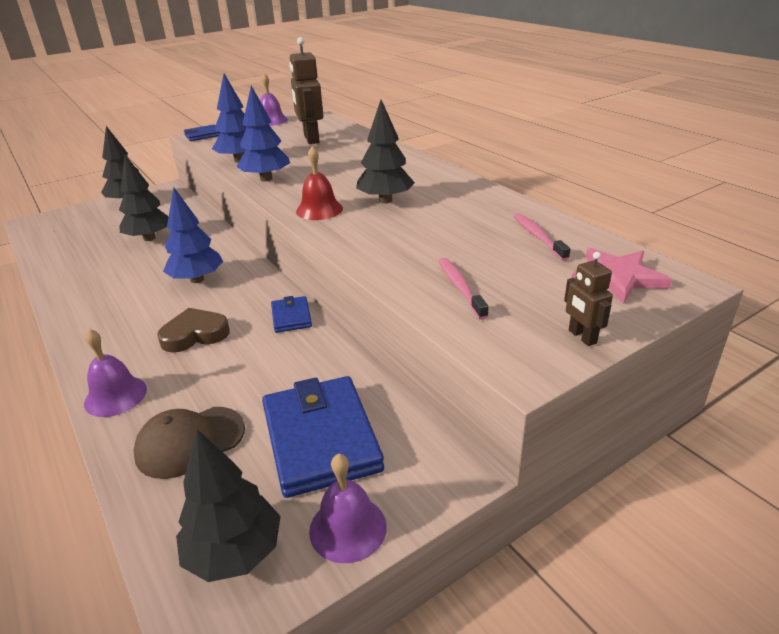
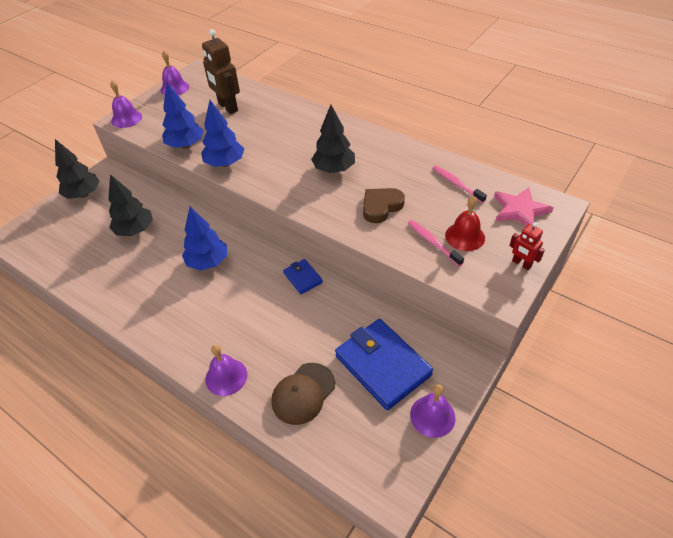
camera: 20 degrees left, 15 degrees up
(195, 334) = (244, 312): brown heart -> brown heart (381, 207)
(203, 135) = (126, 118): blue wallet -> purple bell
(235, 553) = (380, 452): black tree -> none
(319, 210) = (291, 190): red bell -> red bell (465, 236)
(582, 337) = (521, 264): brown robot -> red robot

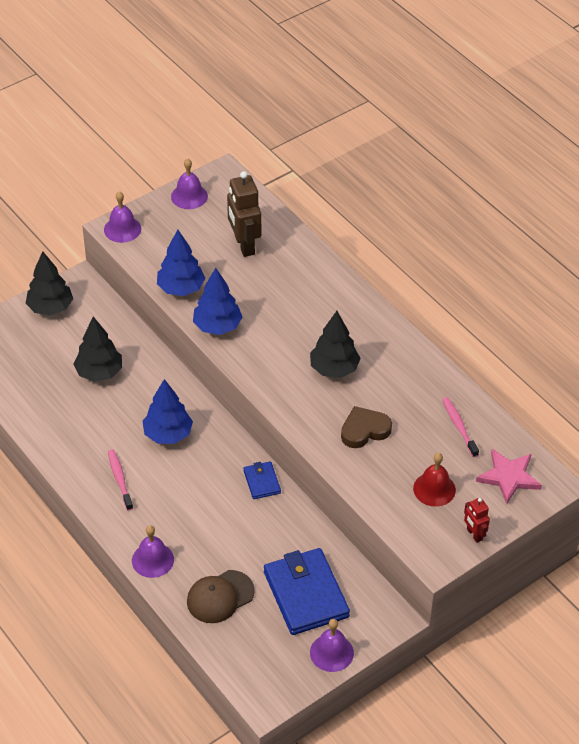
camera: 15 degrees right, 0 degrees up
(433, 242) = (398, 486): pink toothbrush -> pink toothbrush (120, 479)

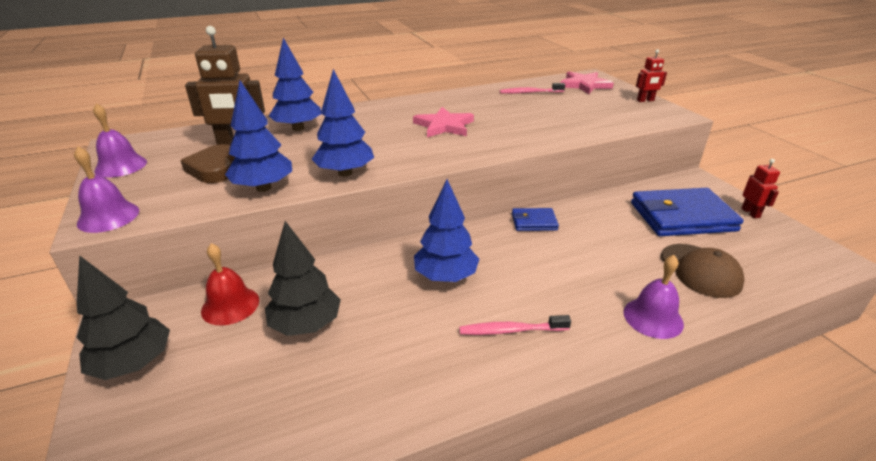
camera: 75 degrees left, 15 degrees down
(292, 269) = (298, 128): none -> blue tree
(331, 652) = (750, 213): purple bell -> red robot
(334, 369) = (444, 126): black tree -> pink star
(364, 430) = (525, 123): brown heart -> brown heart (214, 168)
(434, 489) = (597, 107): red bell -> red bell (230, 305)

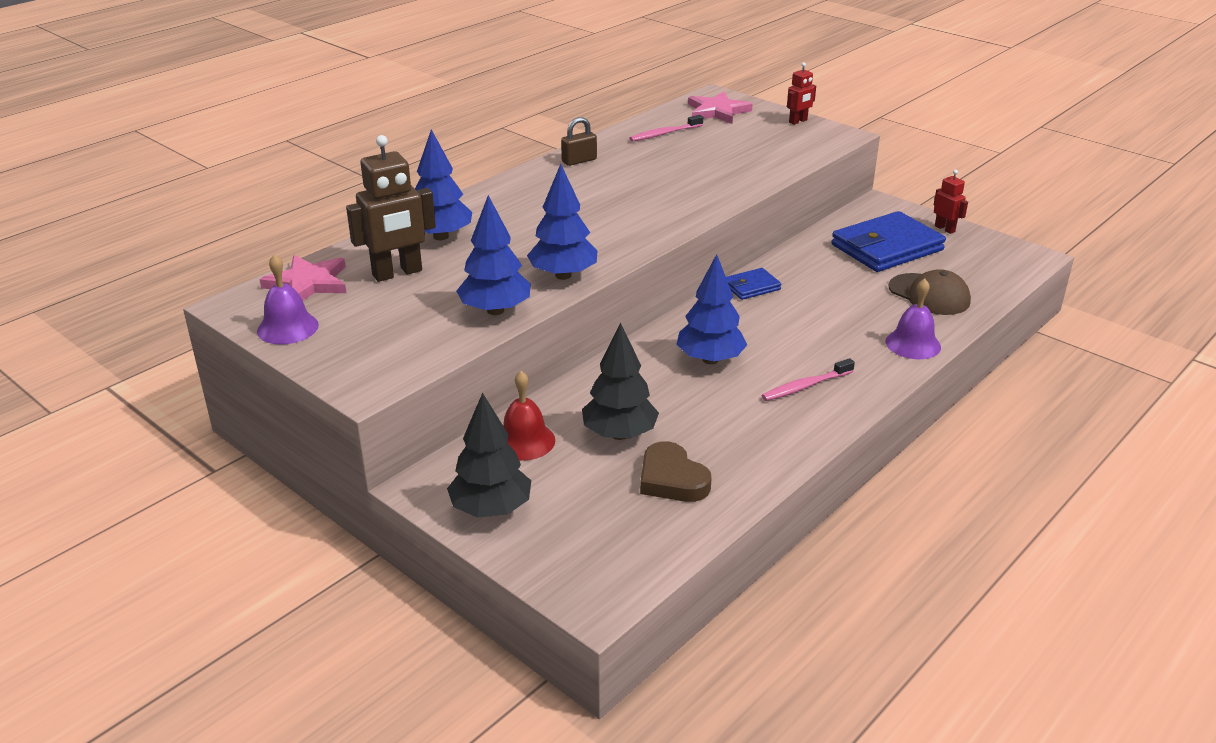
camera: 25 degrees left, 0 degrees up
(108, 217) = (368, 378): purple bell -> none
(214, 168) = (408, 304): brown heart -> brown heart (672, 479)
(444, 126) = (610, 198): pink star -> pink star (308, 283)
(449, 99) = (579, 161): none -> brown padlock

